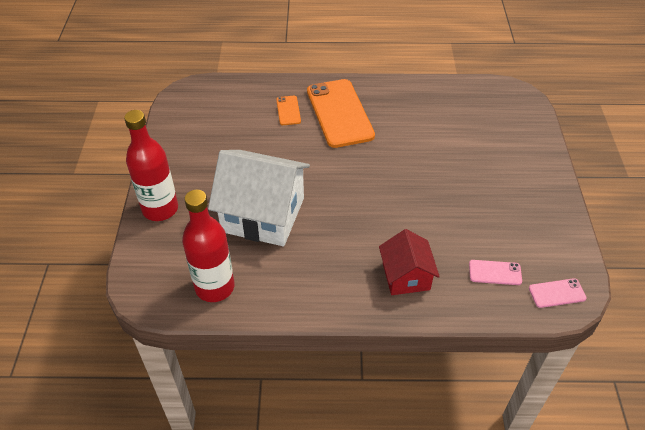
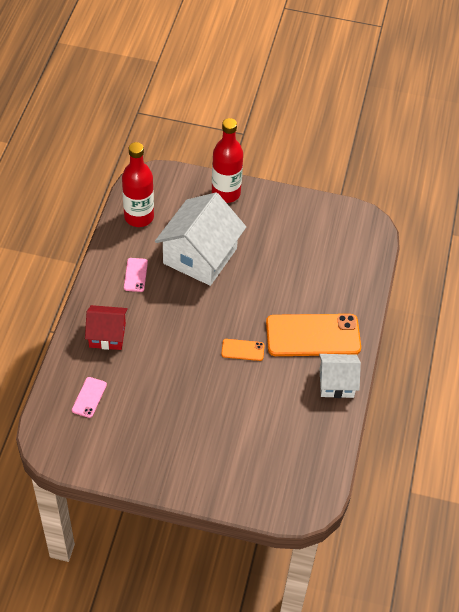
camera: 100 degrees right, 5 degrees up
(288, 110) = (326, 296): orange phone -> orange phone (242, 350)
(386, 92) = (336, 383): none -> white house
(557, 293) = (54, 434): pink phone -> pink phone (135, 275)

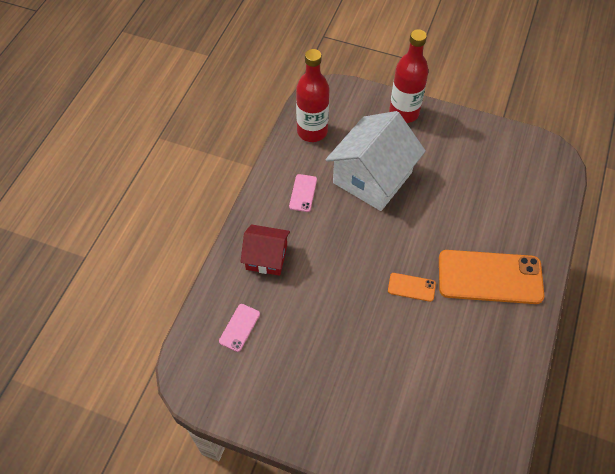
camera: 10 degrees right, 5 degrees up
(336, 383) = (514, 336): white house -> none

